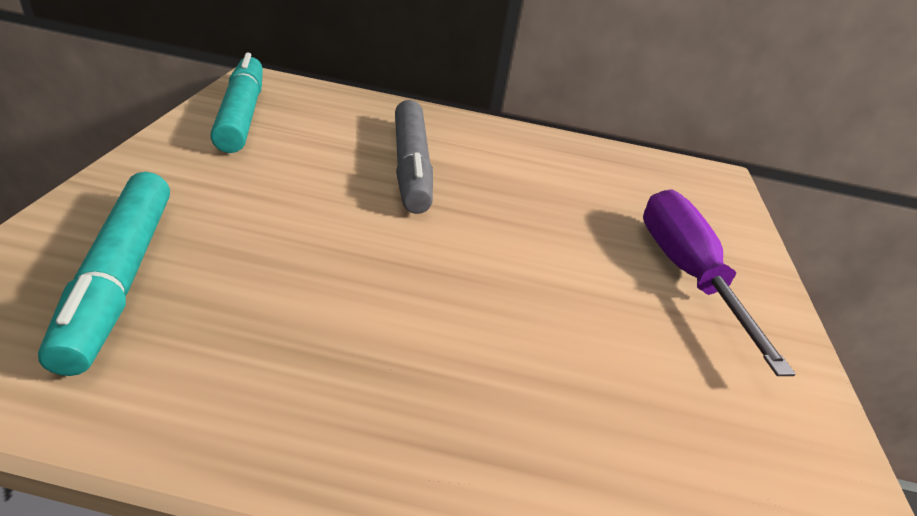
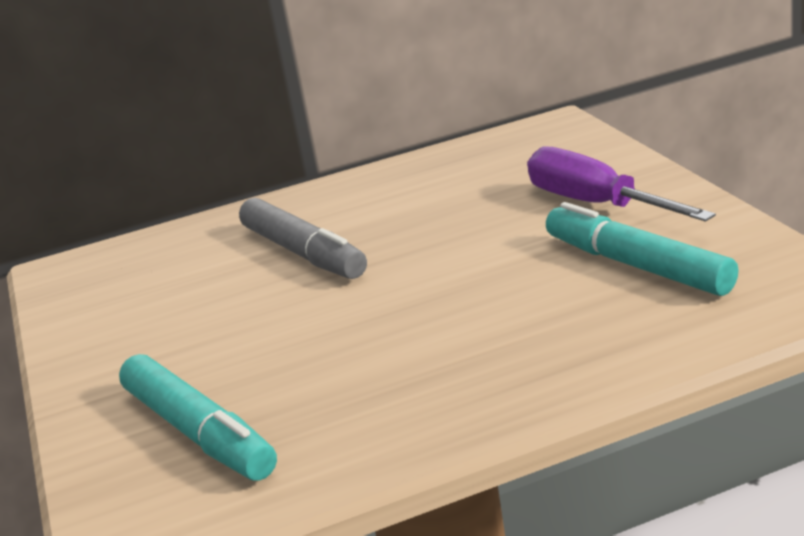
camera: 20 degrees left, 10 degrees down
(242, 114) = (94, 300): turquoise marker -> turquoise marker (637, 265)

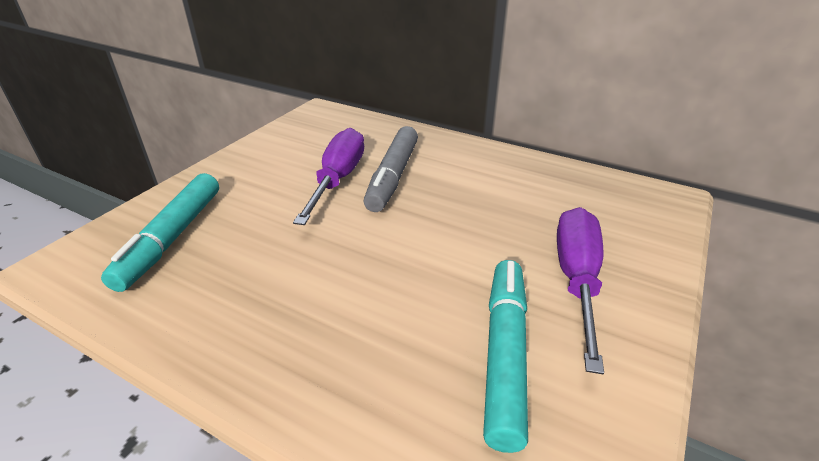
camera: 45 degrees right, 10 degrees up
(253, 290) = (338, 179): none -> purple screwdriver

